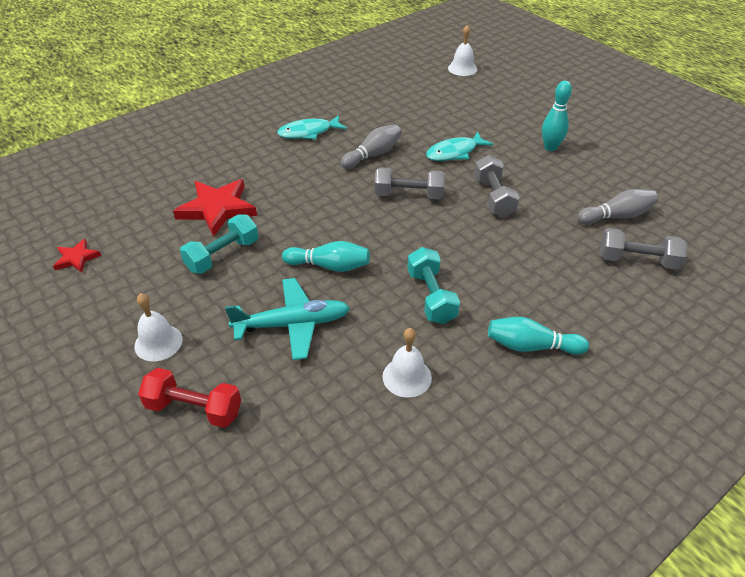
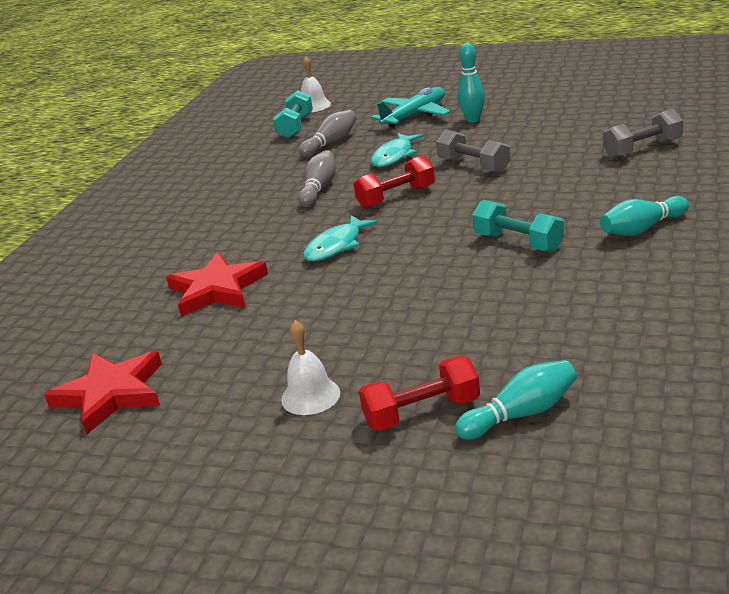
camera: 30 degrees left, 15 degrees down
(77, 258) = (111, 394): red star -> red star, size x1.93
(222, 255) = (277, 313): turquoise dumbbell -> turquoise dumbbell (295, 127)
(292, 324) = (424, 318): turquoise plane -> turquoise plane (414, 116)
(308, 132) = (227, 202): turquoise fish -> turquoise fish (336, 246)
(329, 266) = (397, 269): turquoise bowling pin -> turquoise bowling pin (521, 414)
(407, 377) = (576, 294): white bell -> none
(408, 195) = (396, 197): grey dumbbell -> red dumbbell
(617, 216) = (589, 134): grey bowling pin -> grey bowling pin (331, 143)

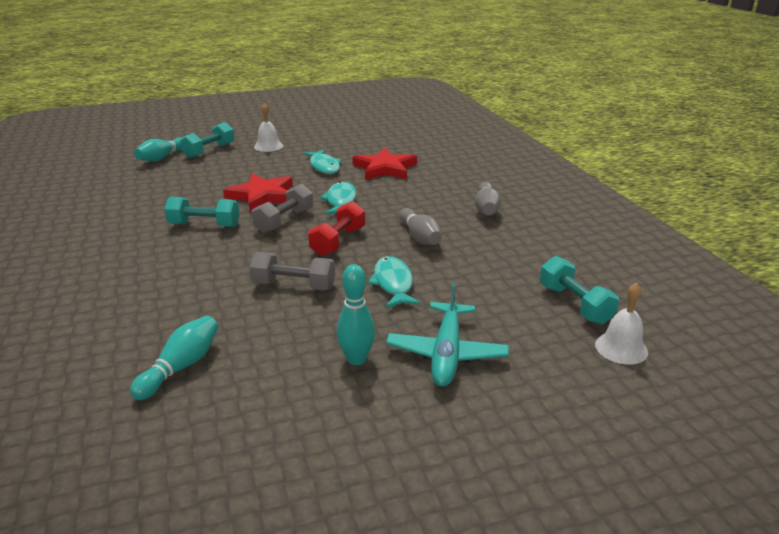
camera: 140 degrees right, 0 degrees up
(111, 394) = (366, 132): red star -> red star (262, 196)
(284, 314) = (324, 166): none -> turquoise fish
(331, 143) = (489, 288): grey bowling pin -> grey bowling pin (486, 208)
(422, 412) = (209, 151): red dumbbell -> turquoise dumbbell
(642, 149) = (112, 342): grey dumbbell -> grey dumbbell (284, 221)
(642, 229) = (108, 251): turquoise bowling pin -> turquoise bowling pin (181, 367)

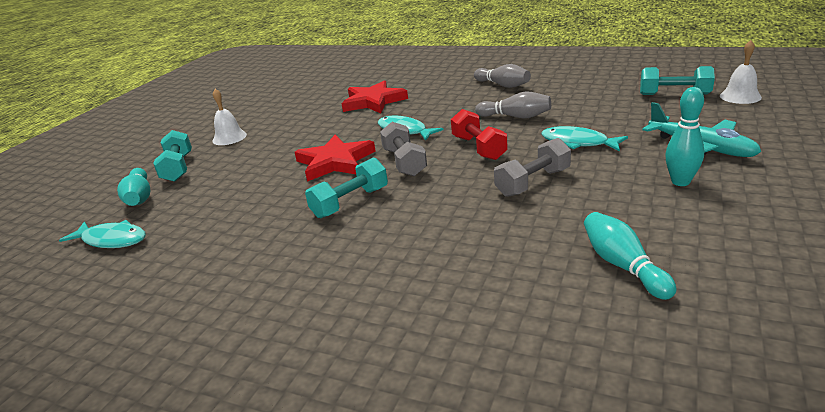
camera: 45 degrees left, 0 degrees up
(324, 166) = (323, 123): turquoise fish -> turquoise fish (112, 240)

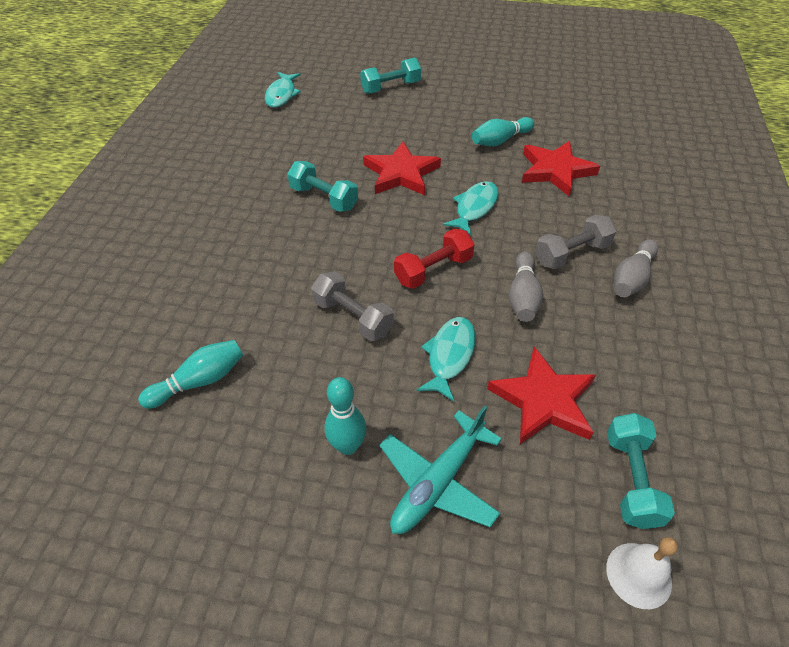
camera: 75 degrees right, 20 degrees up
(139, 197) = (341, 85): turquoise bowling pin -> turquoise bowling pin (500, 140)
(229, 137) = (452, 97): white bell -> none
(404, 162) = (400, 219): grey dumbbell -> grey dumbbell (571, 254)
(617, 114) = (544, 400): none -> red star

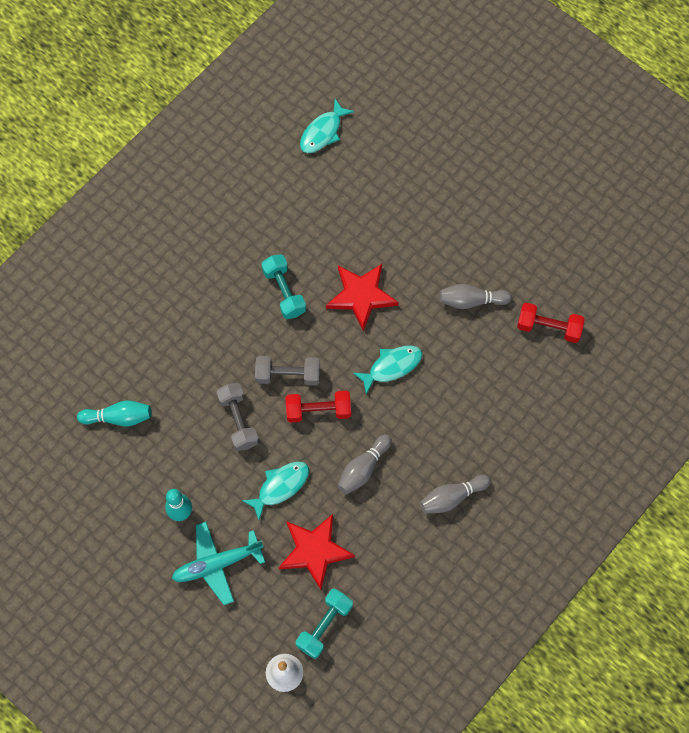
camera: 30 degrees right, 20 degrees up
(391, 87) = (427, 173): turquoise dumbbell -> none
(500, 140) = (471, 300): turquoise bowling pin -> grey bowling pin
(555, 171) = (488, 362): red star -> none
(571, 254) = (428, 452): grey dumbbell -> grey dumbbell (288, 375)
(579, 132) = (548, 327): none -> red dumbbell

